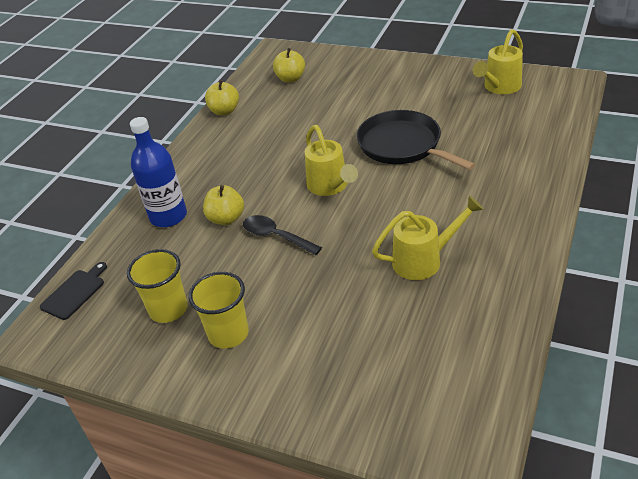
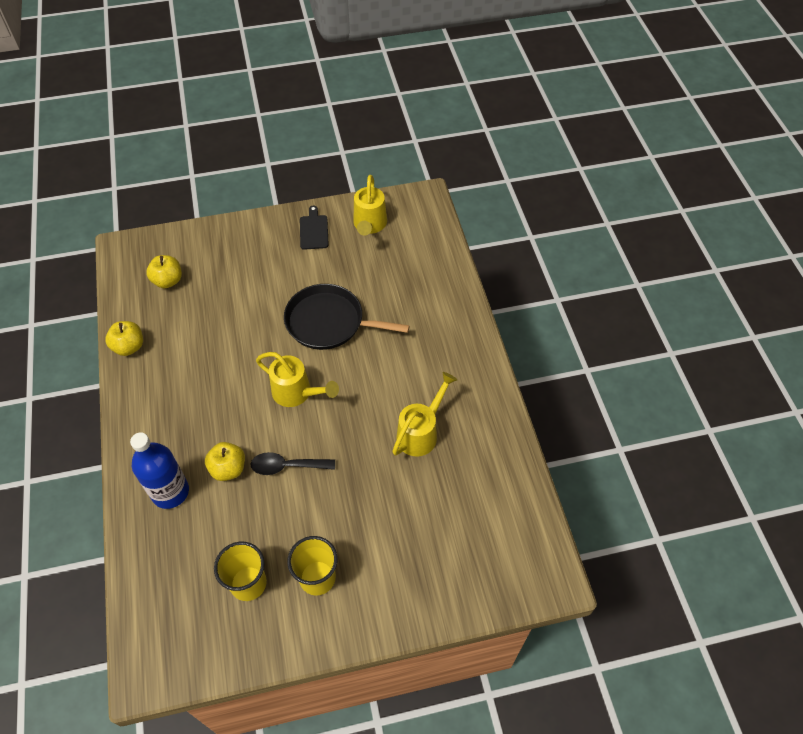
camera: 40 degrees left, 15 degrees up
(75, 292) = (145, 613): black cutting board -> black cutting board (313, 230)

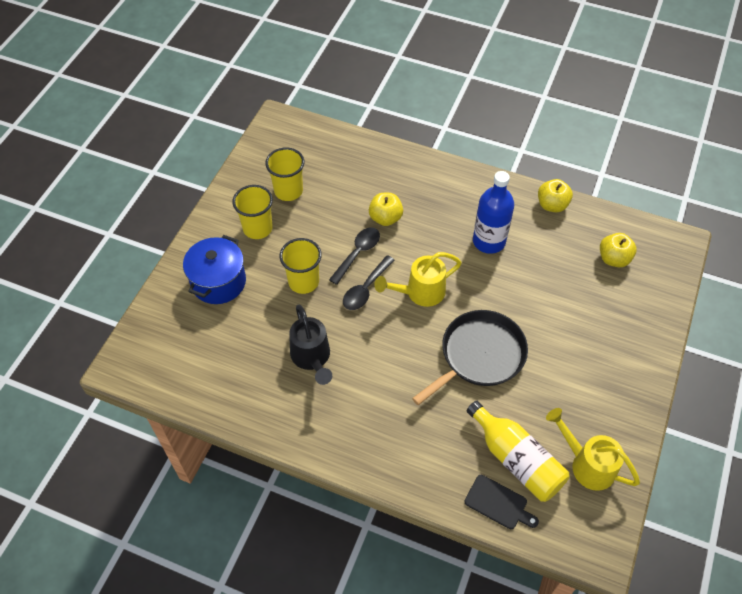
camera: 125 degrees right, 0 degrees up
(170, 492) = (394, 179): blue bottle -> blue bottle (489, 241)
(313, 230) = (611, 407): black cutting board -> black cutting board (498, 503)
(322, 435) = (365, 289): none -> black spoon
(350, 490) = (303, 281): none -> yellow cup
(398, 262) = (516, 460): none -> yellow bottle
(405, 566) = (218, 282): none -> blue pot
(420, 433) = (312, 357): yellow watering can -> black watering can

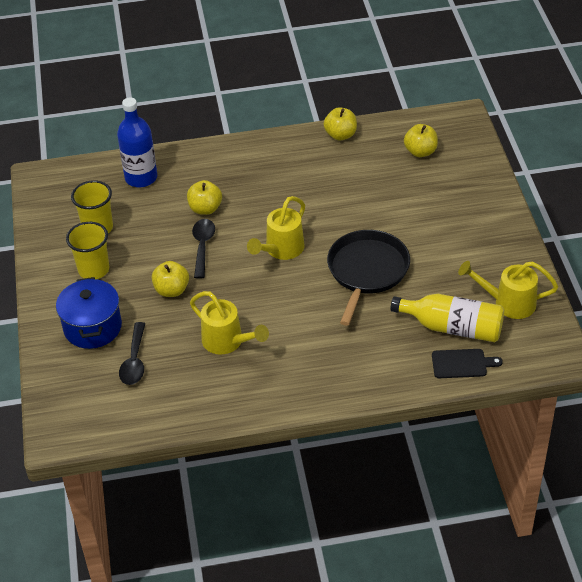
camera: 30 degrees left, 10 degrees down
(303, 281) = (172, 290): yellow cup -> yellow apple
(312, 357) = (227, 342): black watering can -> yellow watering can
(365, 289) = (232, 269): black spoon -> black spoon (134, 361)
(489, 241) = (309, 185): blue bottle -> blue bottle (141, 178)

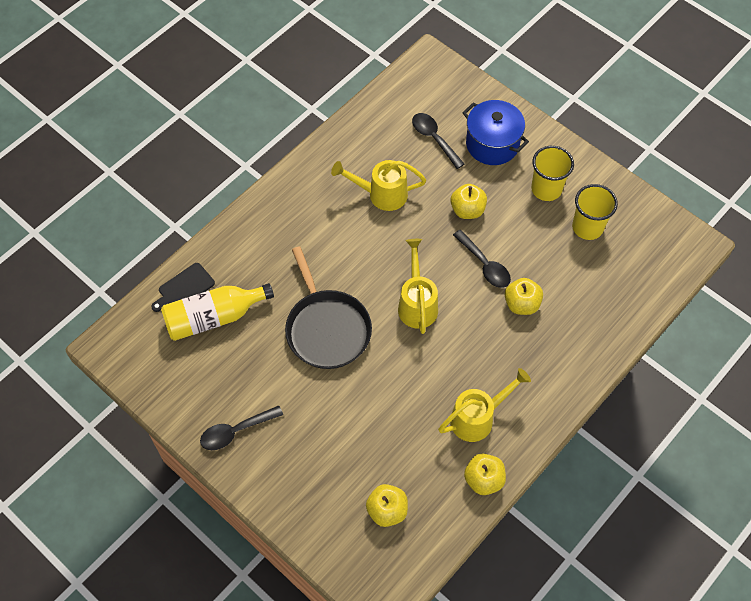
camera: 140 degrees right, 15 degrees up
(141, 178) = (611, 300): blue bottle -> none
(493, 244) = (235, 431): none -> black spoon
(508, 303) = (181, 373): yellow watering can -> yellow watering can (477, 418)

